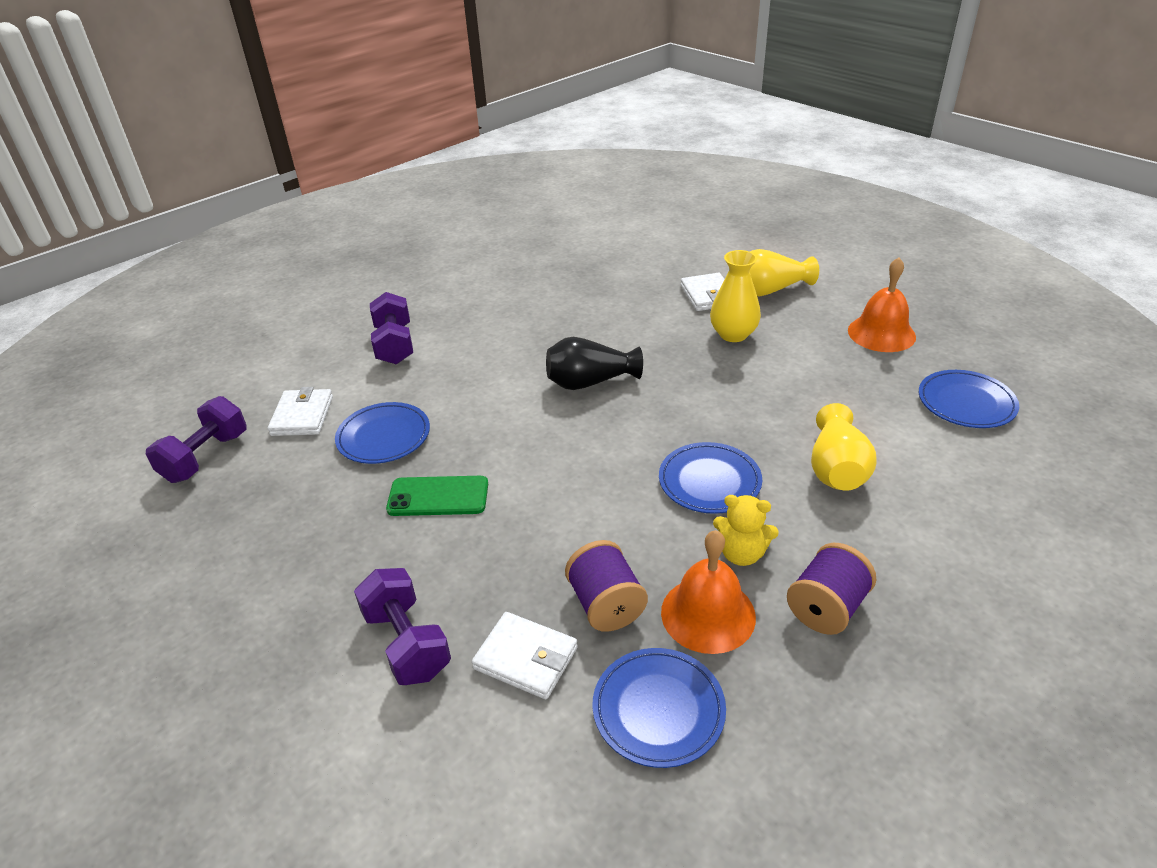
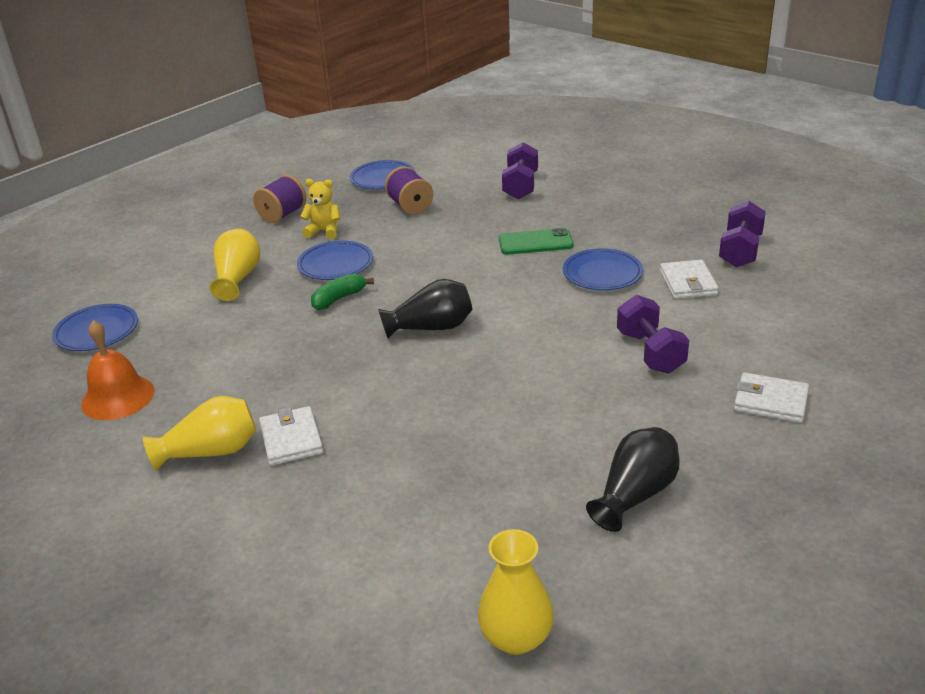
camera: 175 degrees right, 5 degrees down
(407, 643) = (520, 186): purple dumbbell -> purple dumbbell turned 45 degrees clockwise
(468, 257) = (635, 494): none -> black vase
(526, 658) = (453, 186): white wallet -> white wallet (770, 401)
(694, 426) = (339, 299): none -> green banana
(708, 614) = (351, 208): orange bell -> none
(733, 334) = (278, 386): yellow vase -> yellow vase (516, 637)

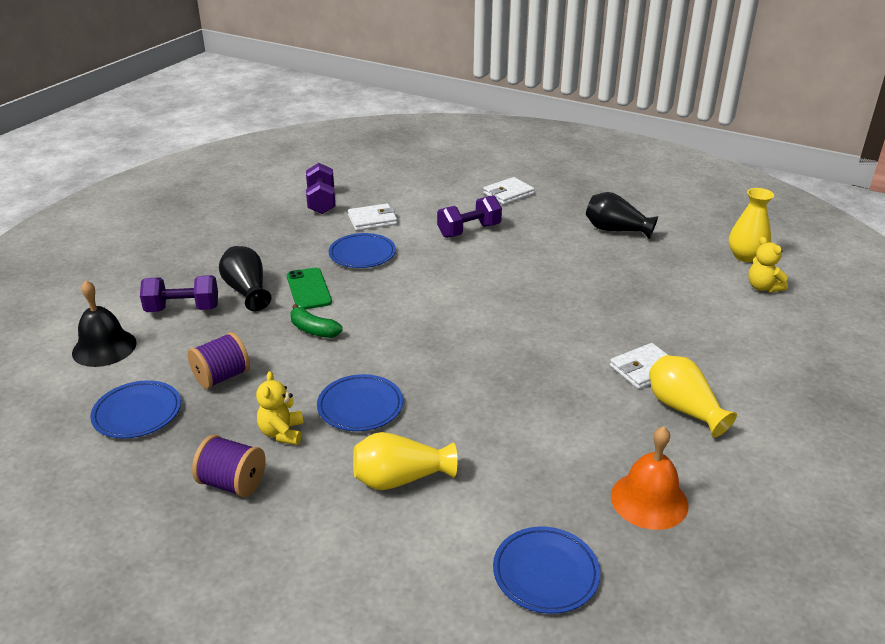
camera: 105 degrees left, 0 degrees up
(339, 299) = (429, 389): green banana -> green banana (313, 330)
(414, 622) = (763, 287): none -> yellow teddy bear
(431, 328) = (465, 325): black vase -> black vase (247, 291)
(474, 161) = (104, 347): none -> black bell
(740, 251) = (321, 202): purple dumbbell -> purple dumbbell turned 75 degrees clockwise
(770, 401) = (508, 193): white wallet -> white wallet turned 45 degrees clockwise

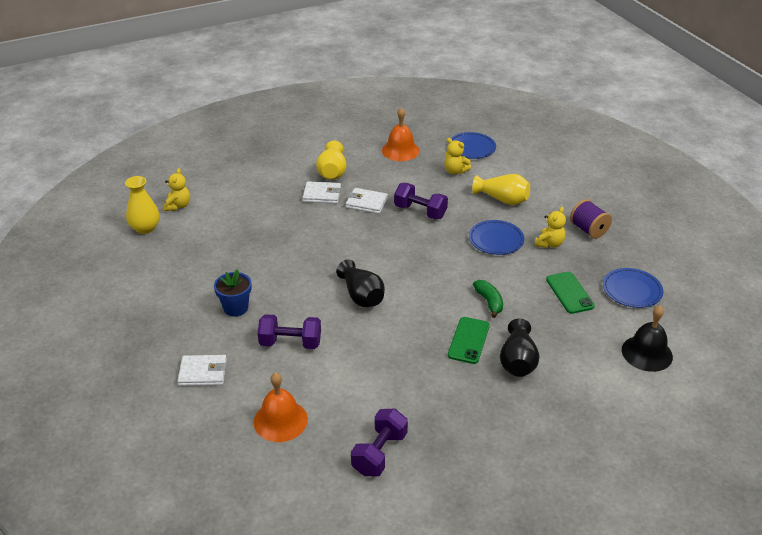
camera: 145 degrees left, 5 degrees up
(183, 309) = (576, 365): purple dumbbell -> purple dumbbell (420, 211)
(222, 377) = (569, 293): purple spool -> green phone
(362, 254) = (399, 358): blue plate -> none
(372, 220) = (355, 398): white wallet -> white wallet (366, 203)
(414, 192) = (280, 420): none -> orange bell
(520, 500) = (455, 171): none -> yellow teddy bear
(551, 234) = (236, 308): none -> blue flower pot
(616, 230) = (185, 289): black vase -> black vase (361, 296)

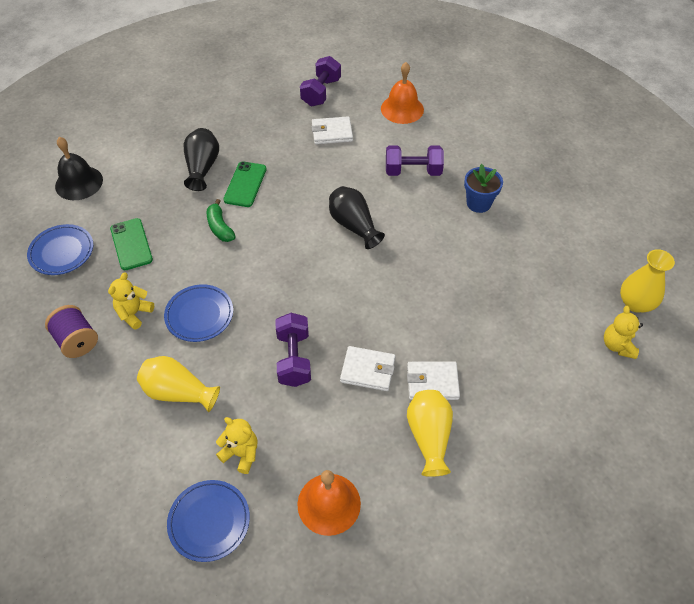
camera: 175 degrees right, 15 degrees up
(203, 373) = (481, 140): white wallet -> white wallet (332, 133)
(420, 211) = (294, 358): purple dumbbell -> purple dumbbell turned 60 degrees clockwise

